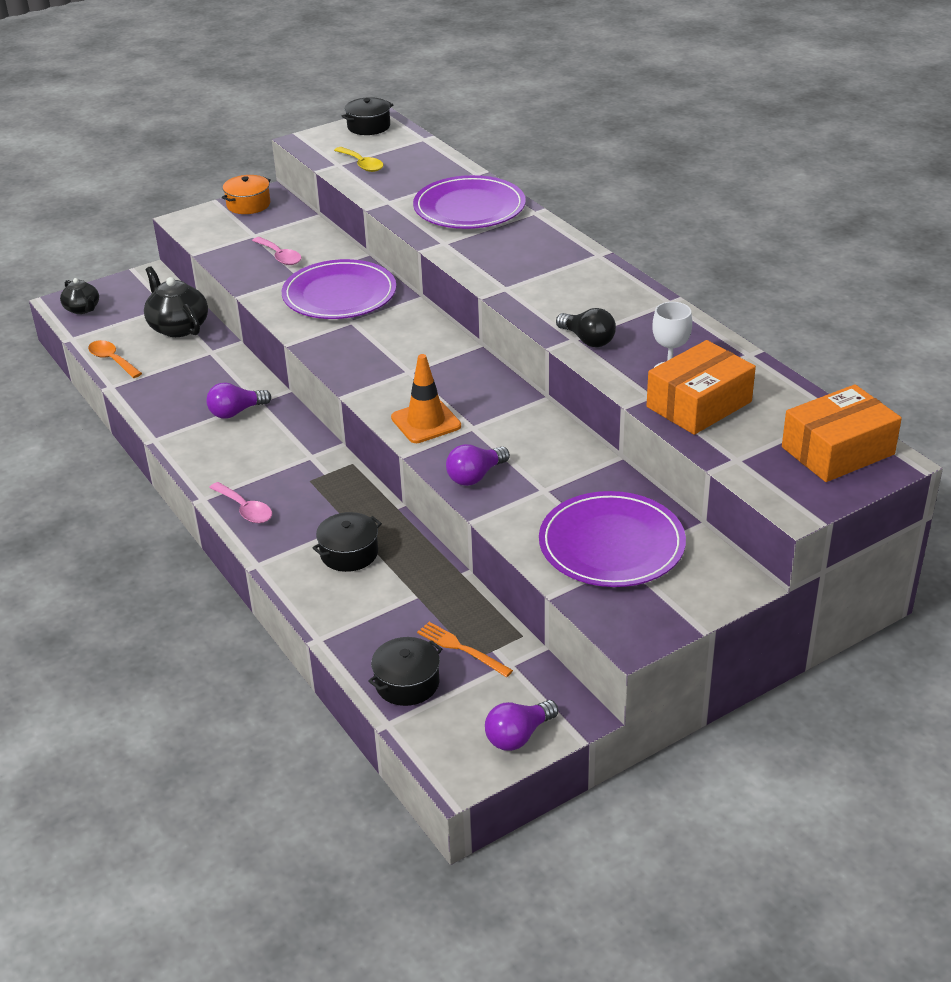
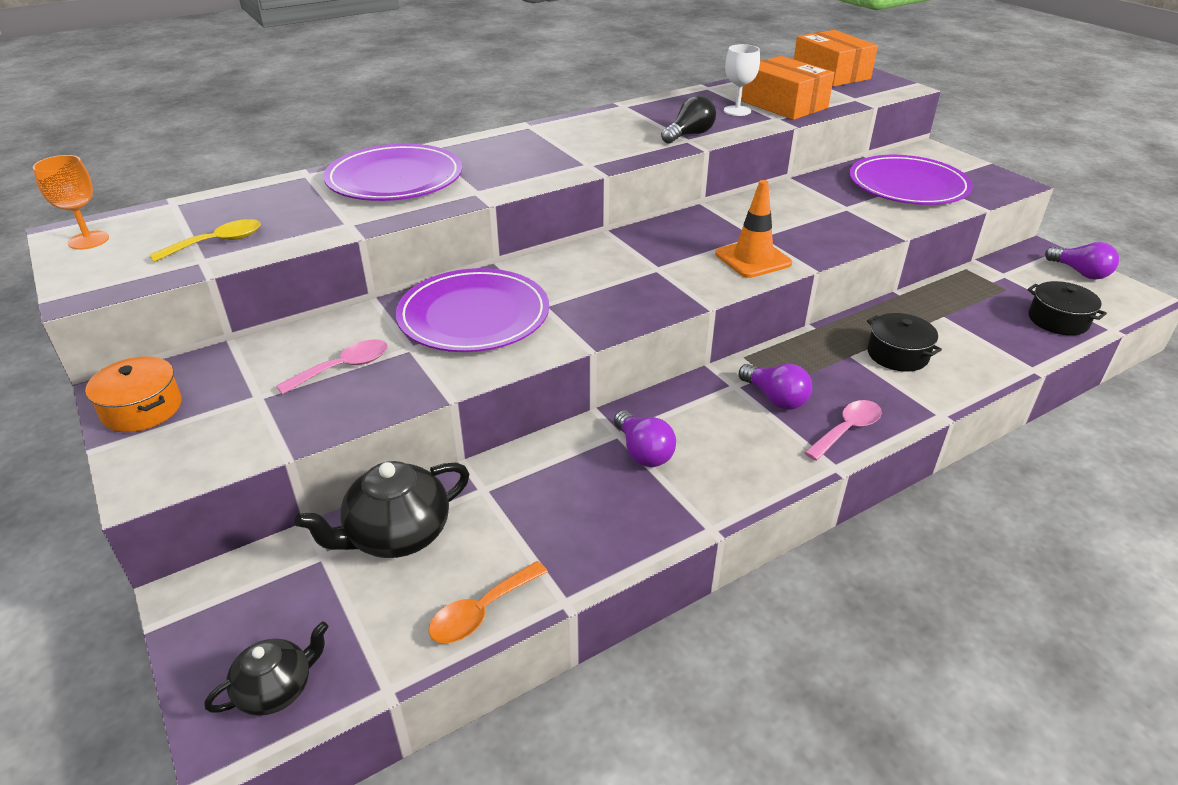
camera: 90 degrees left, 0 degrees up
(368, 126) = (88, 240): black pot -> orange goblet
(461, 648) = (998, 295): orange fork -> none
(475, 476) = (837, 235): purple light bulb -> purple light bulb (775, 398)

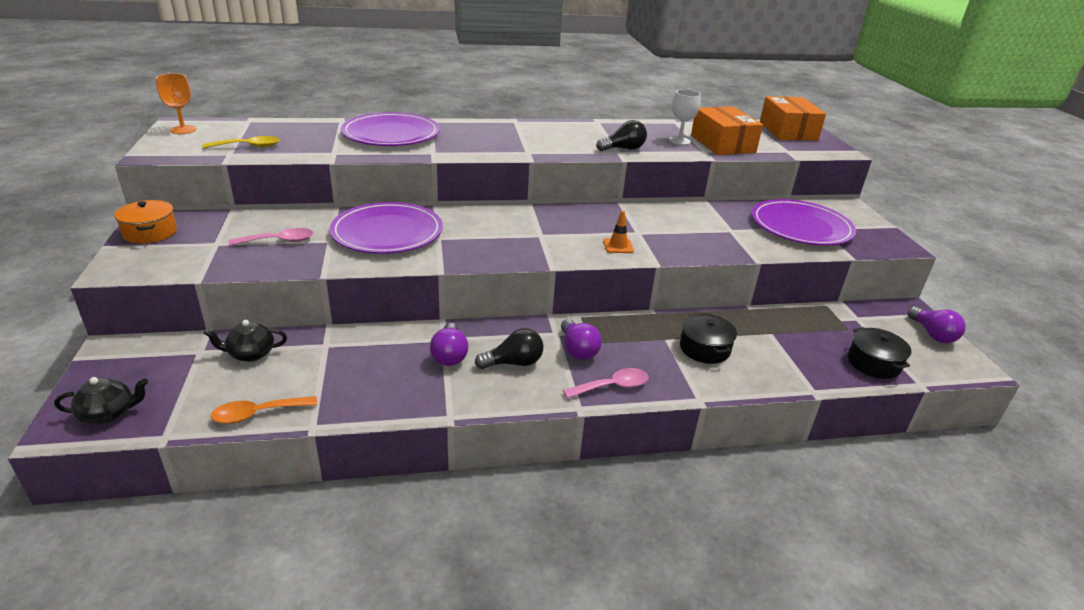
camera: 20 degrees right, 5 degrees down
(396, 535) = (250, 354): black teapot -> black teapot, size x0.62
(722, 437) = (513, 363): none -> black light bulb
(753, 259) = (618, 246): orange traffic cone -> orange traffic cone, size x0.58

